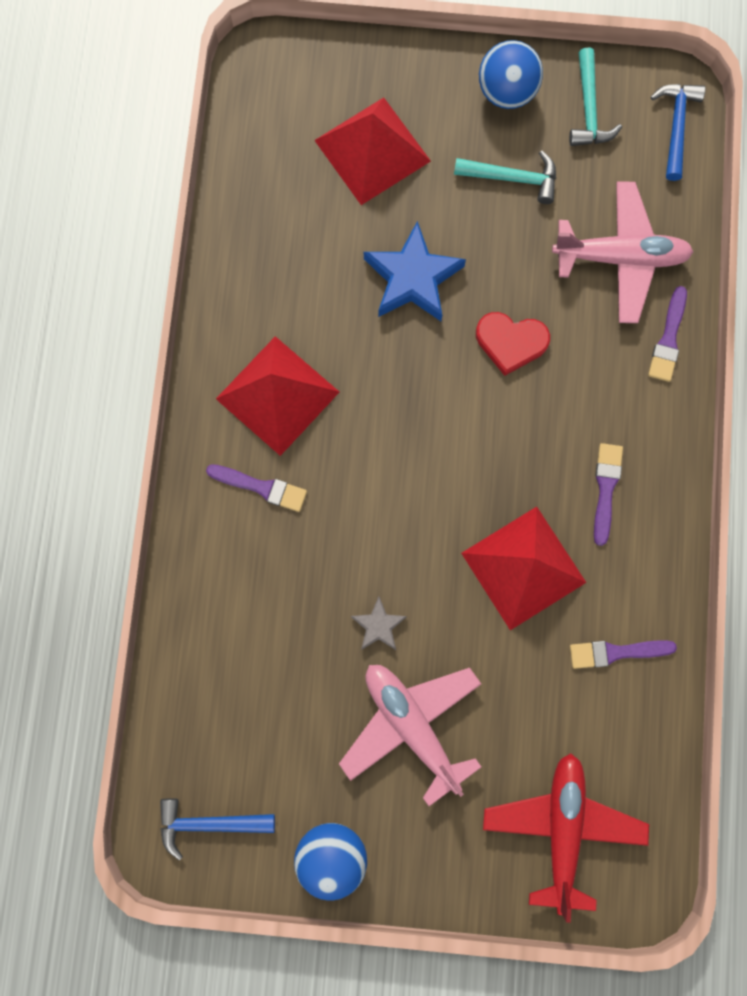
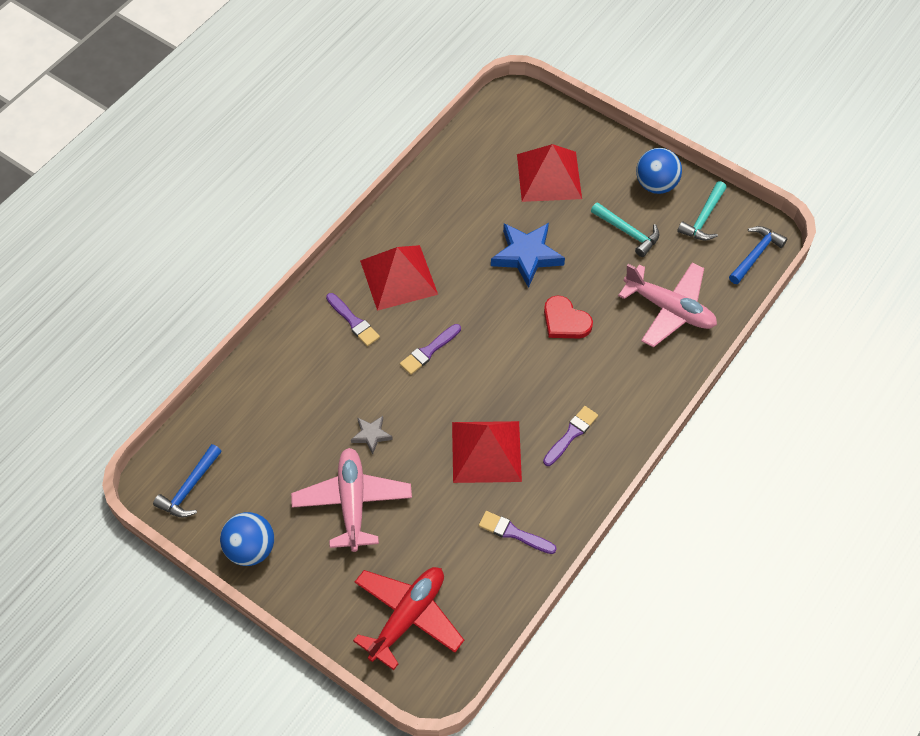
camera: 30 degrees right, 20 degrees down
(208, 823) = (189, 488): blue hammer -> blue hammer turned 90 degrees counterclockwise
(668, 339) = (671, 370): purple brush -> purple brush (429, 351)

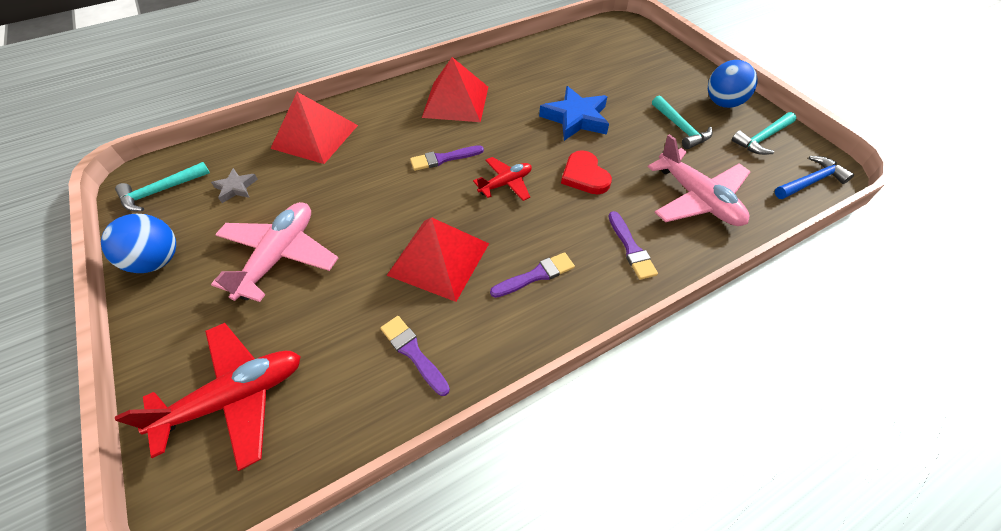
camera: 25 degrees right, 5 degrees down
(189, 488) = (161, 191): blue hammer -> turquoise hammer
(353, 321) = (396, 119): purple brush -> purple brush (631, 248)
(371, 435) = (343, 205): grey star -> grey star (236, 188)
(500, 356) = (505, 183): none -> red plane
(549, 176) = (626, 73): red pyramid -> red pyramid (315, 136)

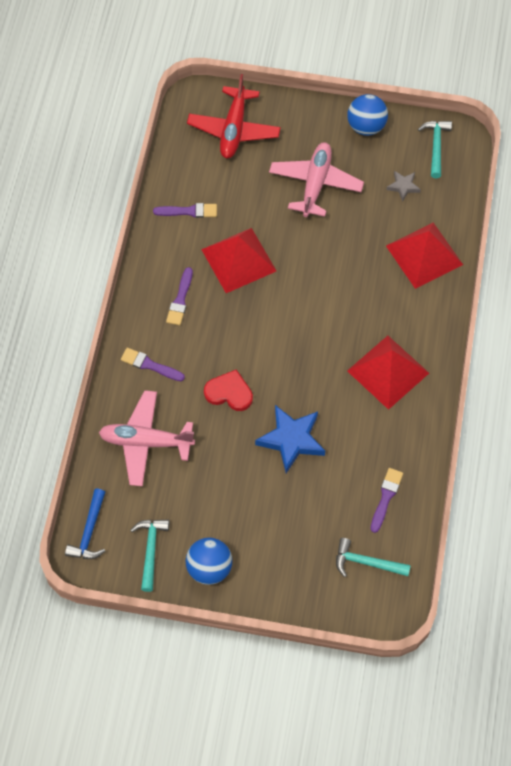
camera: 130 degrees right, 10 degrees up
(279, 256) = (315, 184): pink plane -> pink plane turned 135 degrees counterclockwise
(443, 159) = (326, 319): purple brush -> purple brush (386, 497)
(505, 183) = (266, 339): red plane -> none
(680, 128) = (213, 503): turquoise hammer -> turquoise hammer (366, 562)

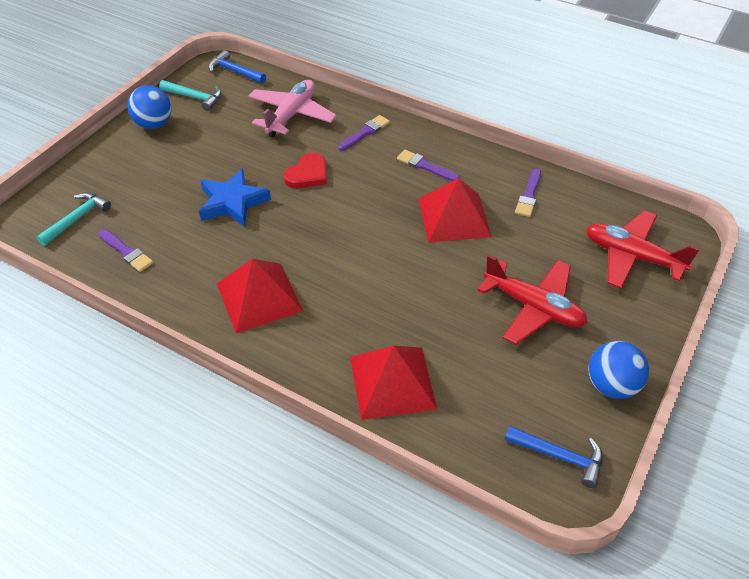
camera: 110 degrees right, 15 degrees down
(315, 184) = (533, 307): pink plane -> red plane
(403, 186) = (503, 395): grey star -> none
(436, 146) = (560, 457): turquoise hammer -> blue hammer

